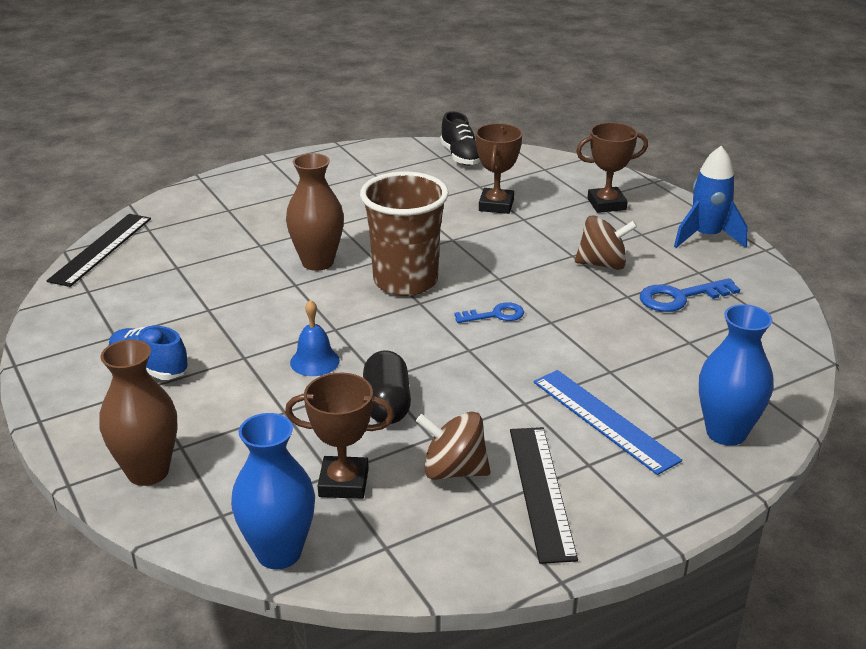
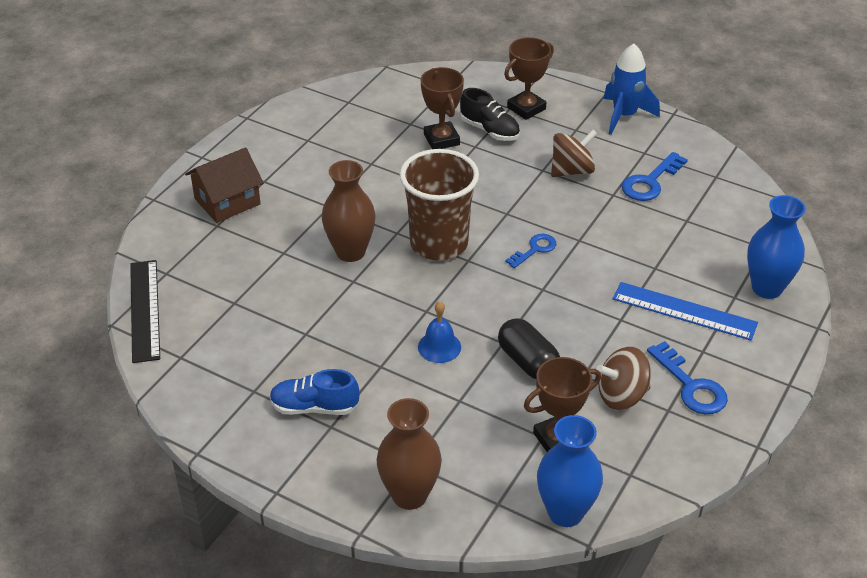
camera: 30 degrees left, 10 degrees up
(256, 196) = (227, 201): none -> brown house
(461, 156) = (366, 96): black shoe -> black shoe (489, 130)
(541, 491) = (691, 386): black ruler -> blue key

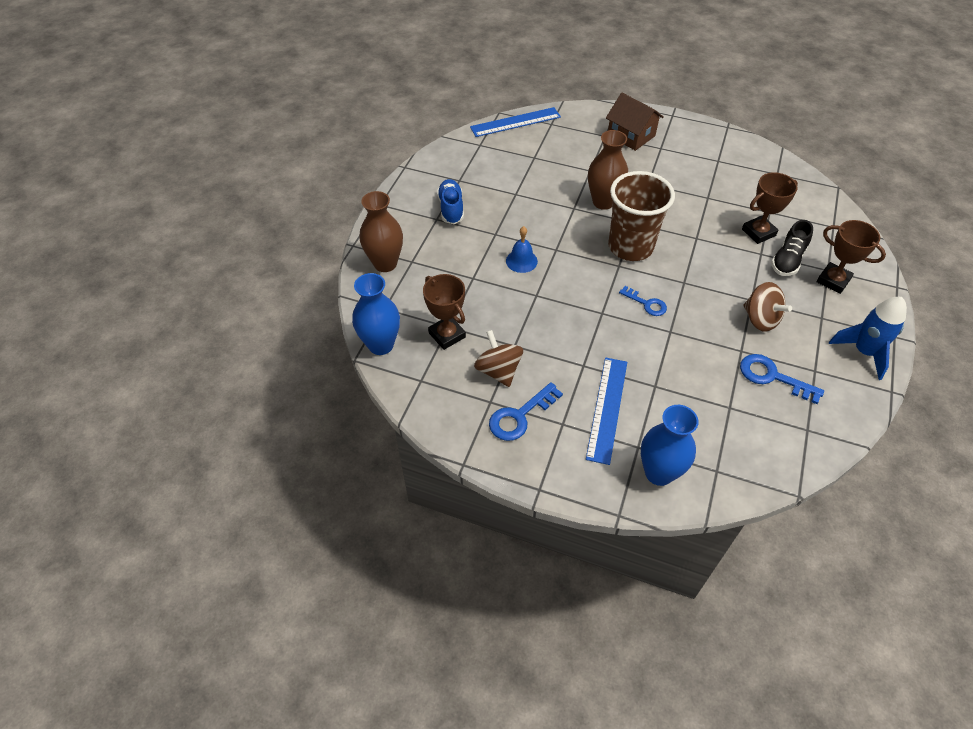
camera: 80 degrees right, 10 degrees up
(145, 310) = (515, 122): black ruler -> blue ruler
(527, 362) = (519, 311): black capsule -> none

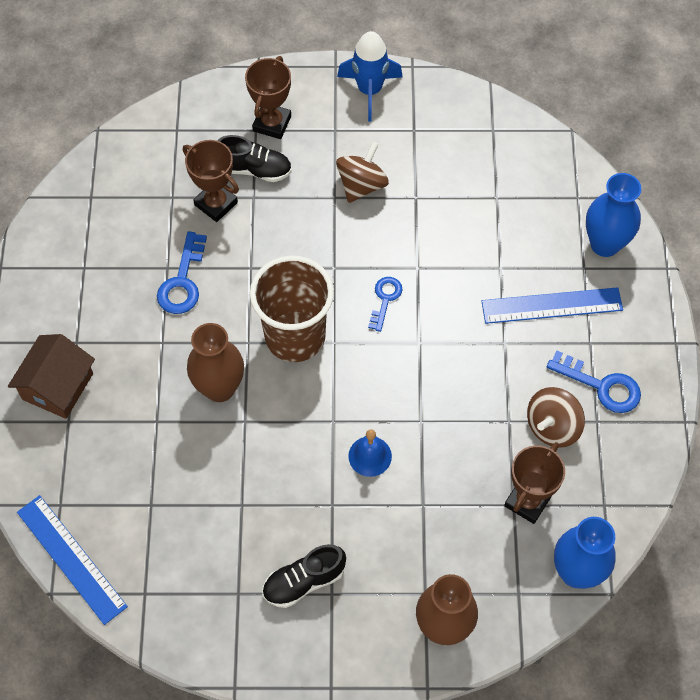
camera: 110 degrees left, 10 degrees up
(451, 209) = (304, 581): blue shoe -> black shoe
(772, 377) = (439, 165): blue key -> blue key (182, 281)

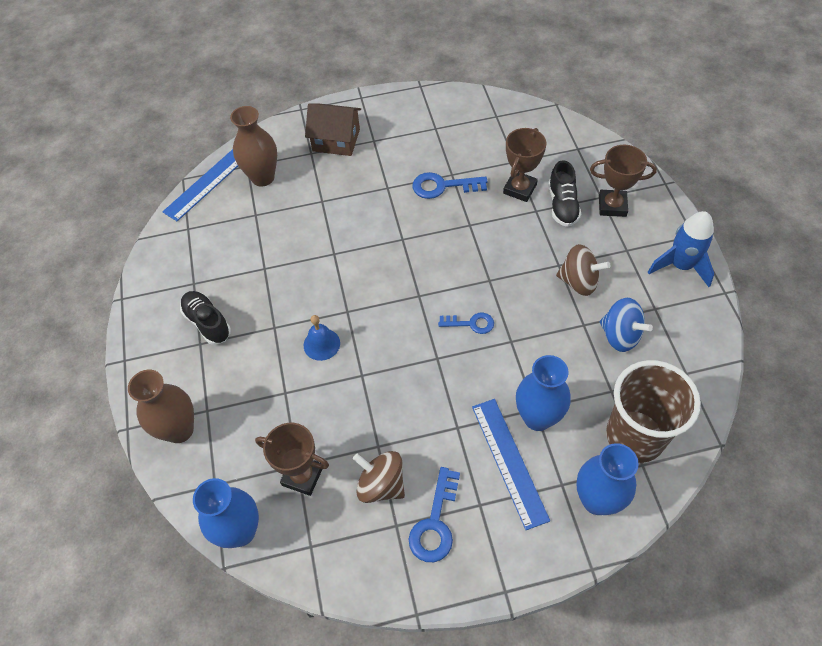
camera: 80 degrees right, 5 degrees down
(219, 388) = (358, 231): brown vase -> brown vase (263, 177)
(295, 336) = (416, 268): brown cup -> brown cup (635, 436)
(437, 170) = (620, 335): none -> blue spinning top
(510, 268) = (537, 417): none -> blue vase

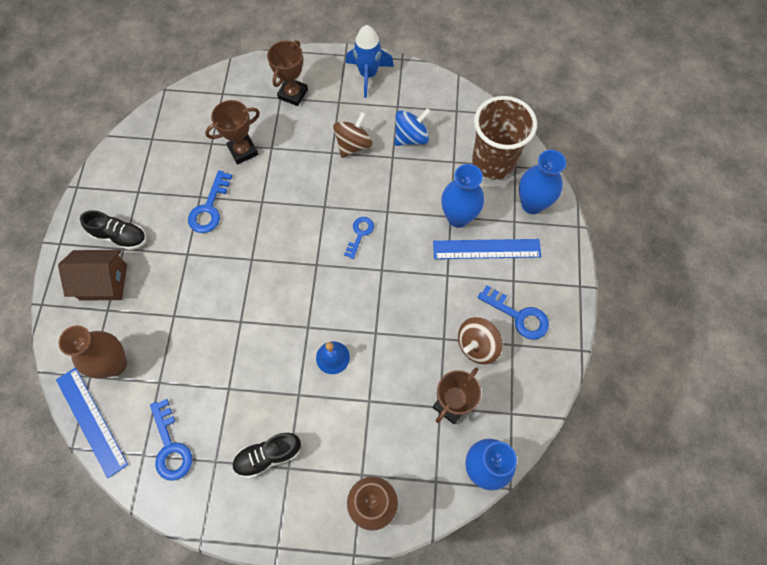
camera: 75 degrees left, 10 degrees up
(199, 245) = (170, 446): none -> blue key
(336, 140) = (103, 282): brown house -> brown house turned 60 degrees clockwise
(520, 189) = (243, 151): brown trophy -> brown trophy turned 75 degrees counterclockwise
(562, 205) = (275, 127): black shoe -> black shoe (120, 236)

